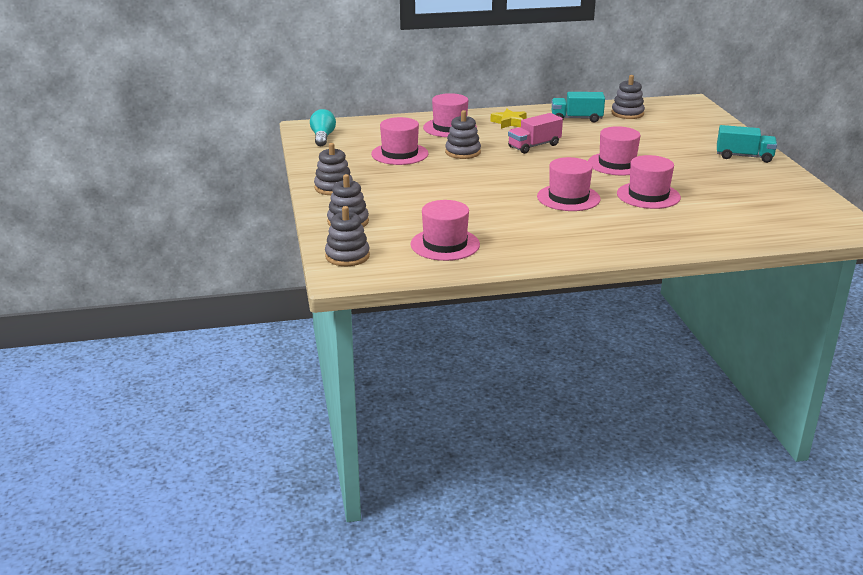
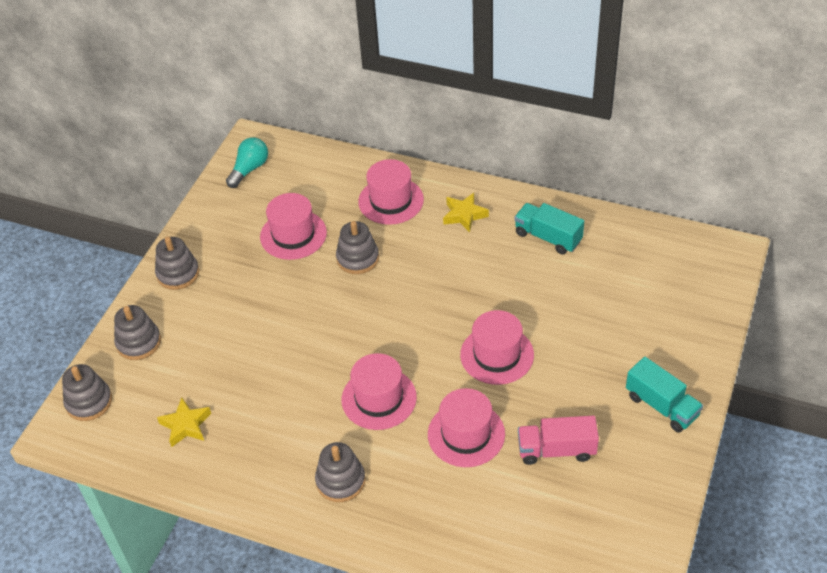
camera: 35 degrees right, 20 degrees up
(445, 244) = (186, 425): pink hat -> yellow star
(534, 146) = (443, 277): pink truck -> pink truck (556, 450)
(627, 113) = (620, 250): grey stacking toy -> grey stacking toy (340, 481)

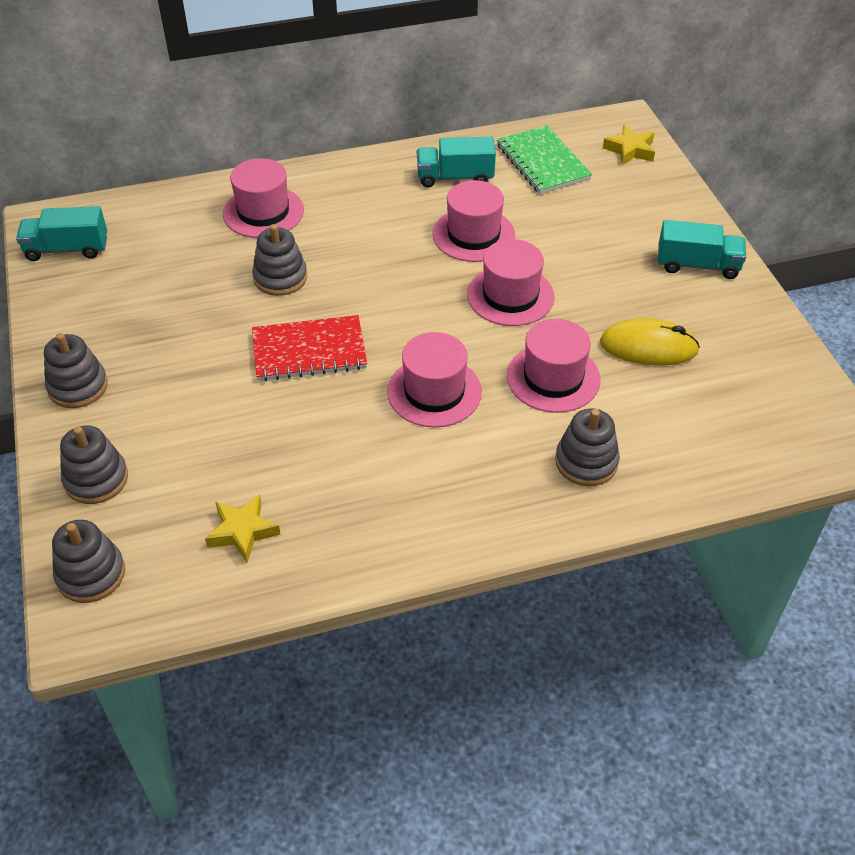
camera: 40 degrees left, 0 degrees up
(249, 169) = (67, 249): turquoise light bulb -> turquoise truck
(293, 235) = (184, 288): pink hat -> pink hat (473, 235)
(328, 324) = (309, 351): none -> red notebook
(340, 481) = (473, 488): grey stacking toy -> grey stacking toy (586, 462)
(464, 215) = (354, 193): yellow star -> yellow star (630, 150)
(556, 450) = (648, 347): pink truck -> yellow mouse
(626, 256) = (542, 162): none -> green notebook

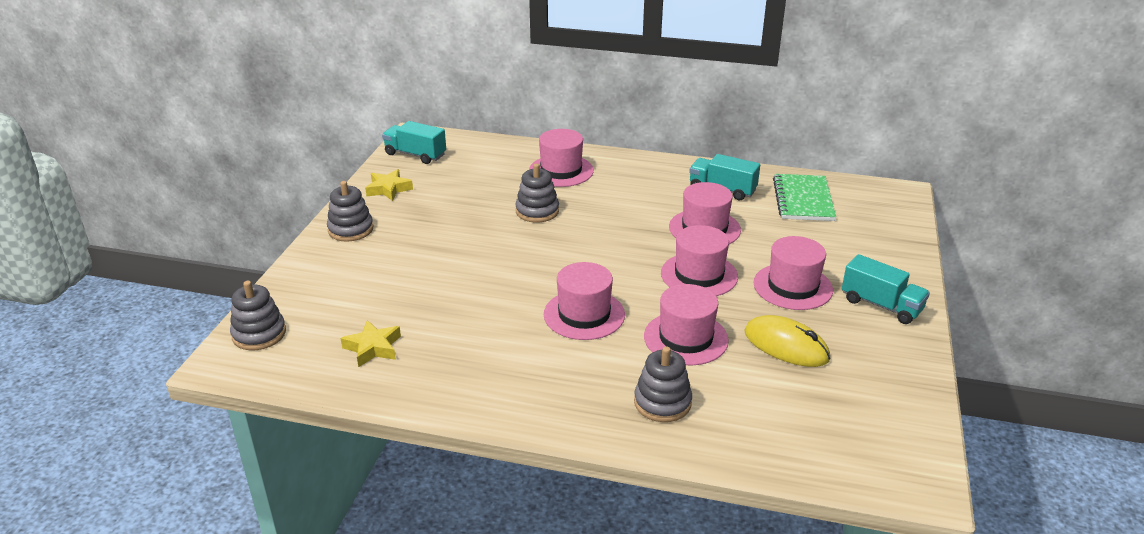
camera: 30 degrees right, 15 degrees down
(96, 479) = (312, 283): grey stacking toy -> none
(309, 351) = (517, 260): red notebook -> none
(607, 275) = (792, 286): none -> pink hat
(630, 150) = (887, 212): yellow star -> yellow star (388, 189)

